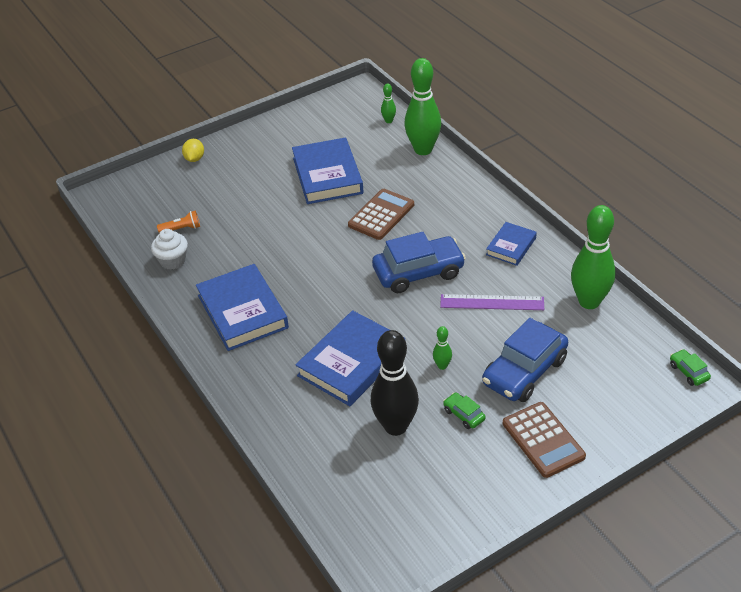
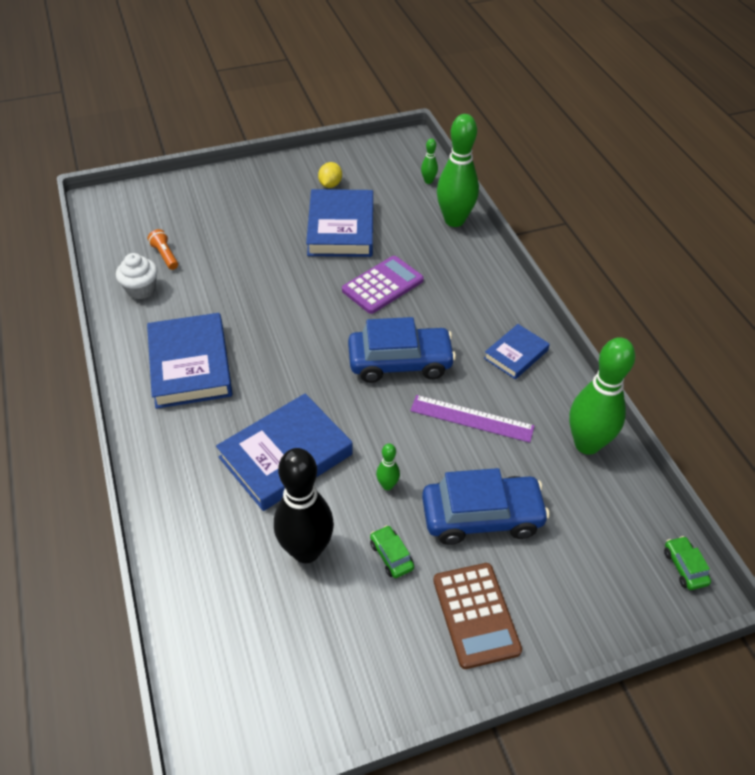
camera: 10 degrees right, 5 degrees up
(181, 229) = (165, 255): orange flashlight -> orange flashlight turned 120 degrees counterclockwise
(194, 159) = (210, 182): yellow lemon -> yellow lemon (330, 185)
(381, 215) = (382, 285): brown calculator -> purple calculator
(524, 371) = (482, 516): blue car -> blue car turned 150 degrees counterclockwise

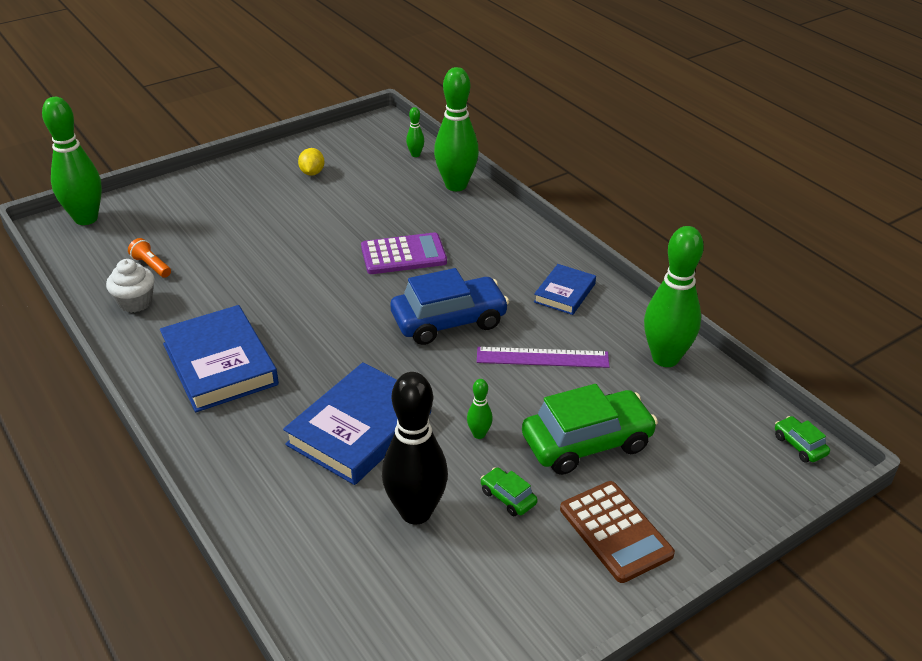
camera: 15 degrees left, 10 degrees down
(127, 198) = (86, 219): none -> green bowling pin
(341, 228) = (339, 210): blue book -> none
(382, 285) = (403, 255): purple calculator -> purple calculator turned 45 degrees clockwise
(482, 516) = (587, 442): blue car -> green car

